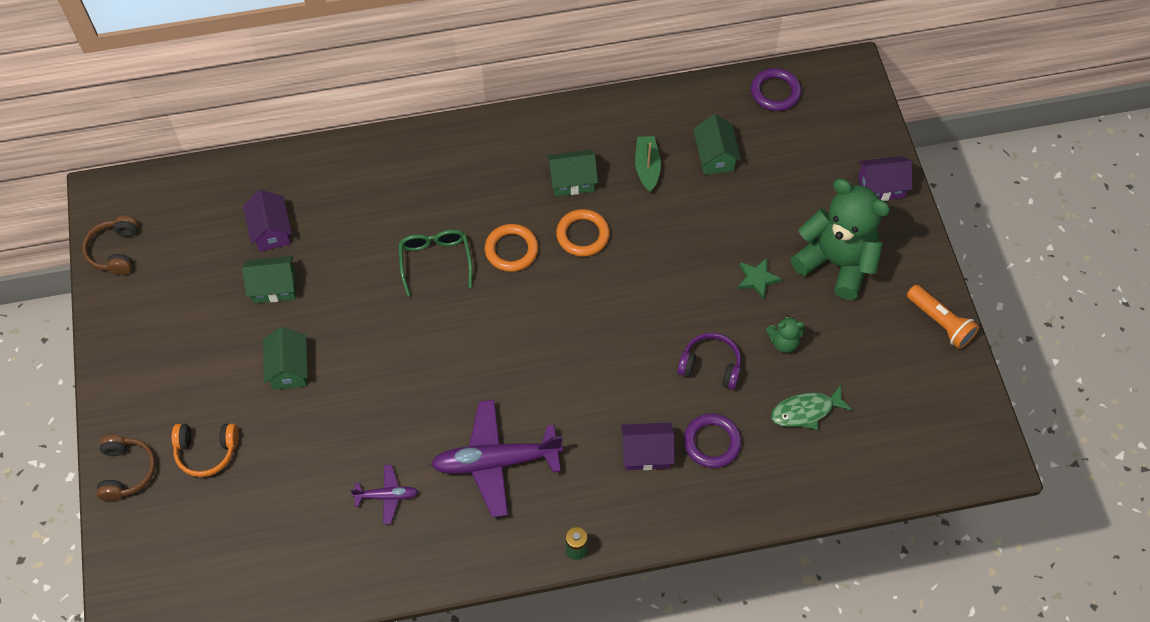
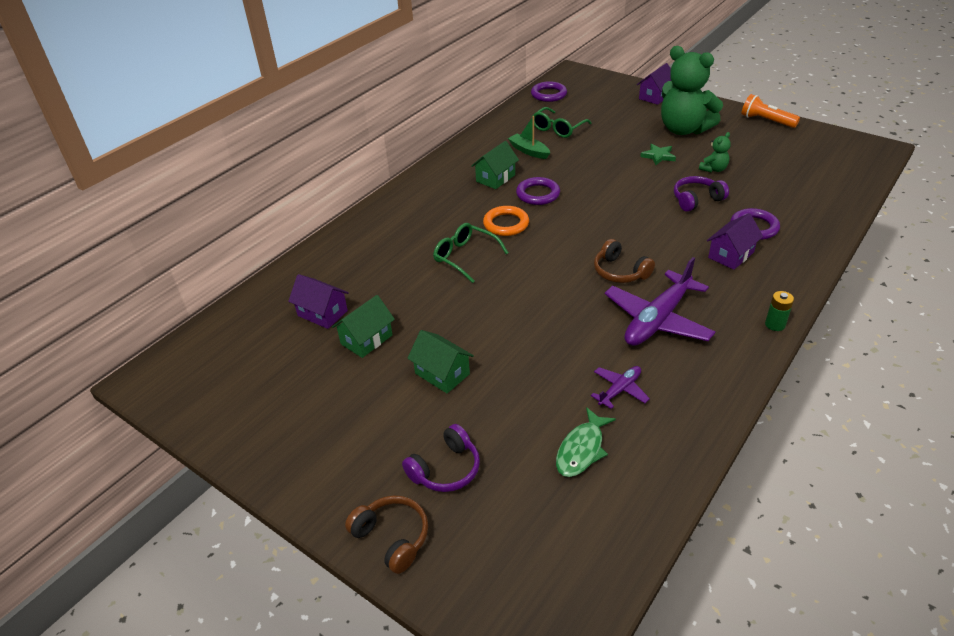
camera: 40 degrees left, 20 degrees down
(115, 251) = (197, 404): brown headphones -> brown headphones (620, 272)
(206, 451) = (446, 469): orange headphones -> purple headphones
(582, 235) = (538, 194): orange ring -> purple ring
(715, 156) = (558, 129): green house -> green glasses
(806, 411) = (772, 186): green fish -> green fish (581, 449)
(836, 262) = (683, 129): green teddy bear -> green teddy bear turned 135 degrees counterclockwise
(940, 322) = (766, 121): orange flashlight -> orange flashlight turned 150 degrees counterclockwise

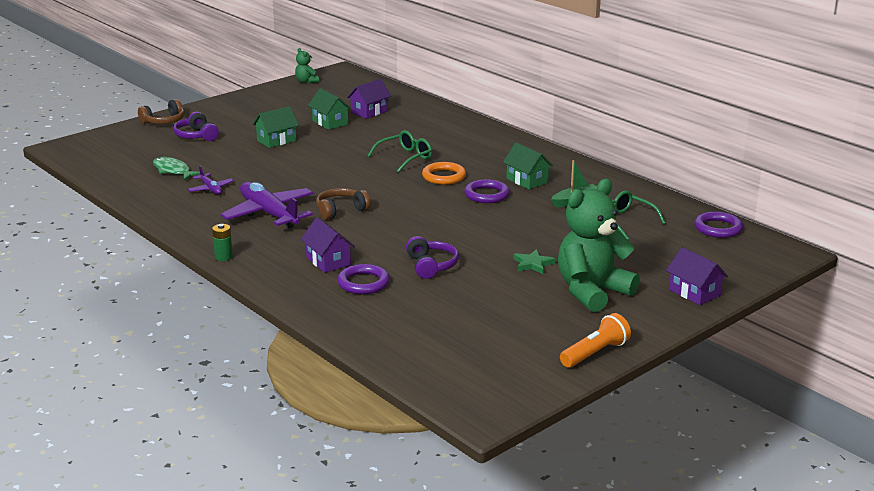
camera: 100 degrees right, 15 degrees down
(713, 169) = (487, 289): green teddy bear -> green teddy bear (306, 81)

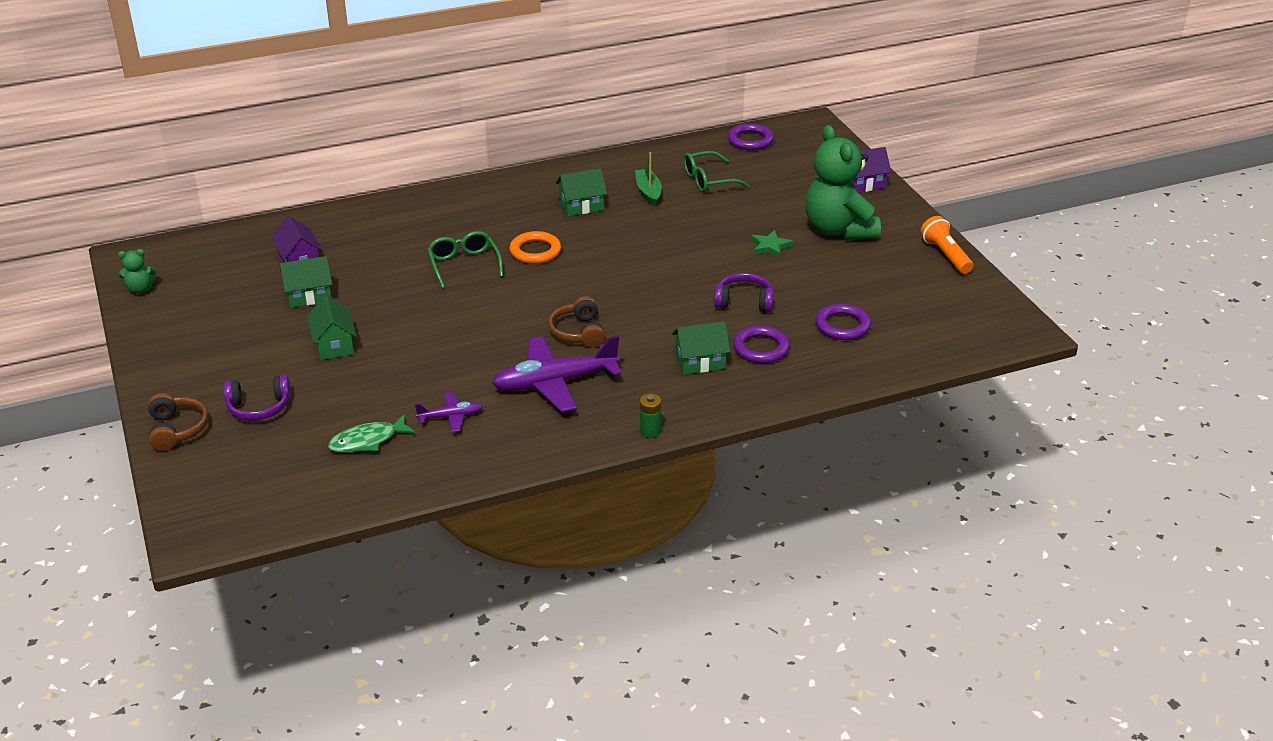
camera: 70 degrees left, 10 degrees up
(328, 261) = (700, 362): purple house -> green house
(486, 195) = (600, 236): purple ring -> purple ring (842, 326)

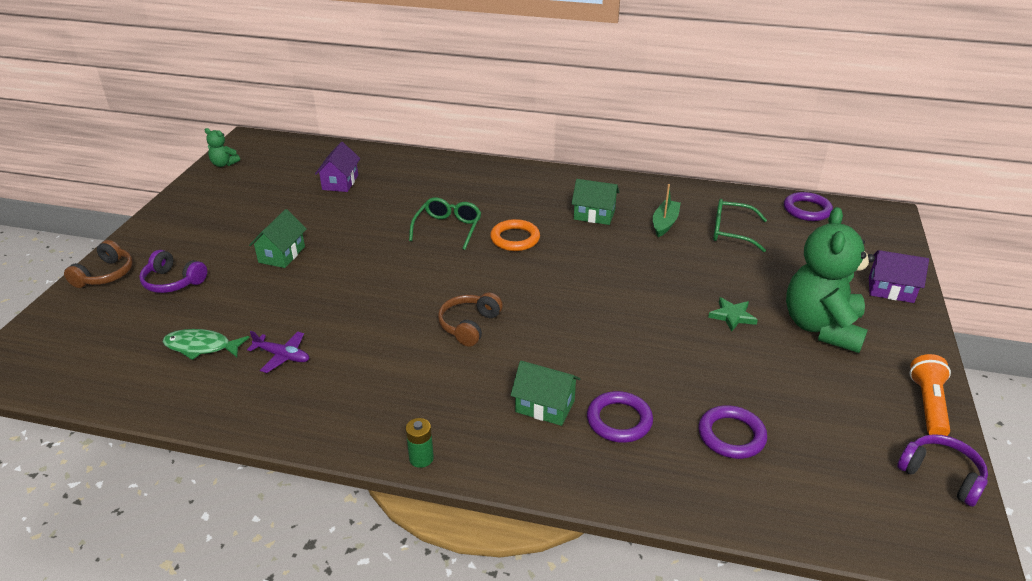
camera: 35 degrees right, 0 degrees up
(309, 296) = (314, 209): green house -> none
(554, 383) = (396, 364): purple plane -> none
(744, 302) = (651, 362): purple headphones -> purple headphones (941, 475)

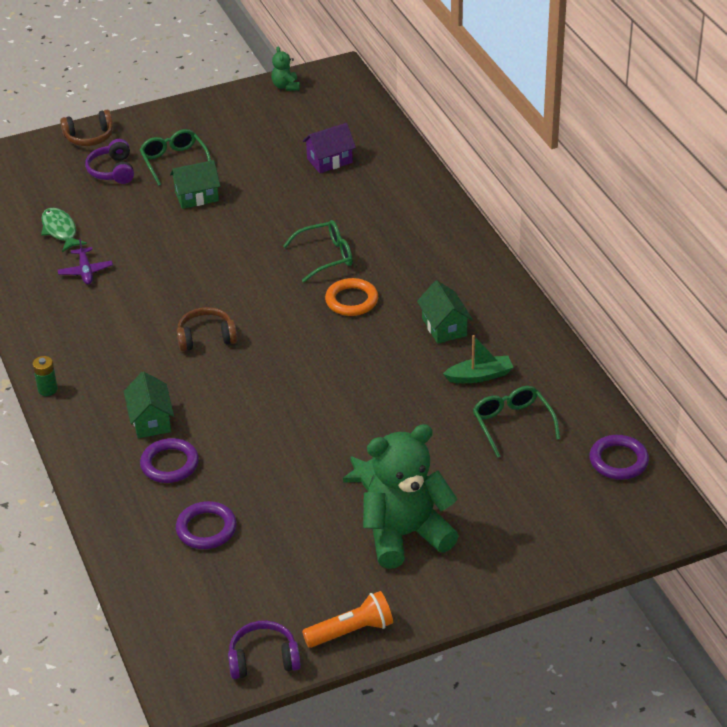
camera: 55 degrees right, 5 degrees up
(218, 246) = (174, 161): none -> green glasses
(890, 290) = (519, 563): purple house -> none
(941, 475) = (263, 659): purple headphones -> purple headphones turned 105 degrees counterclockwise

